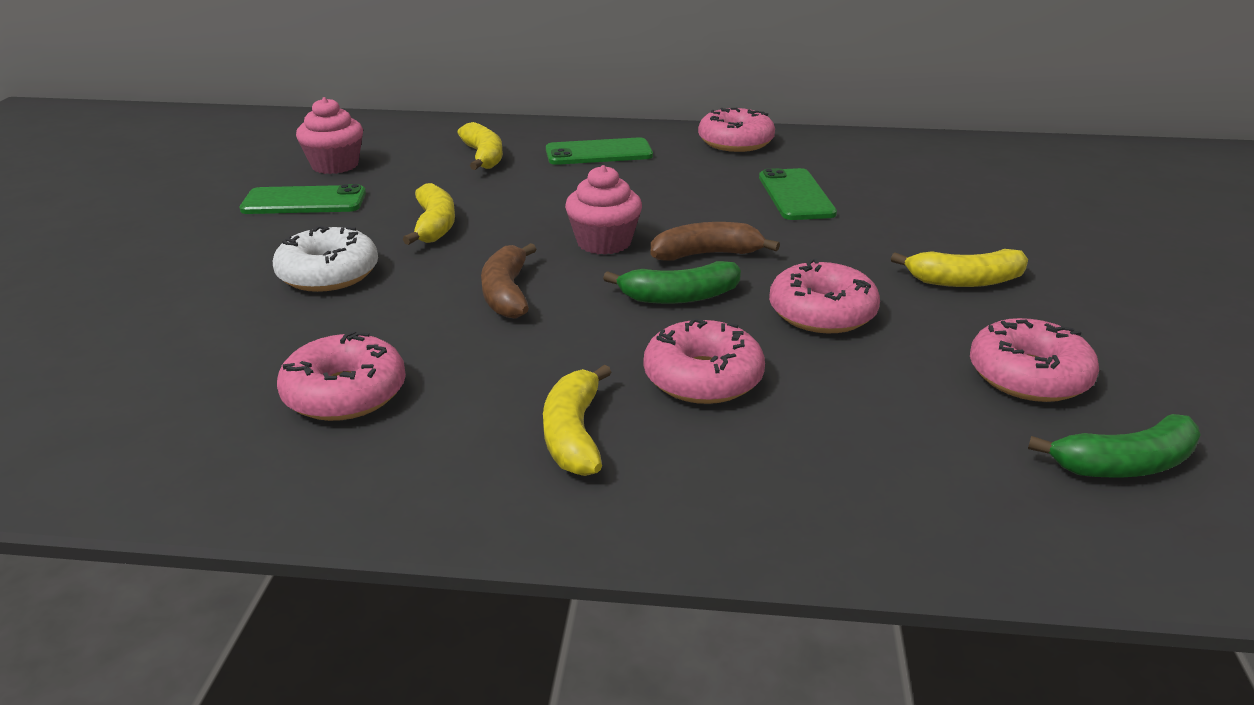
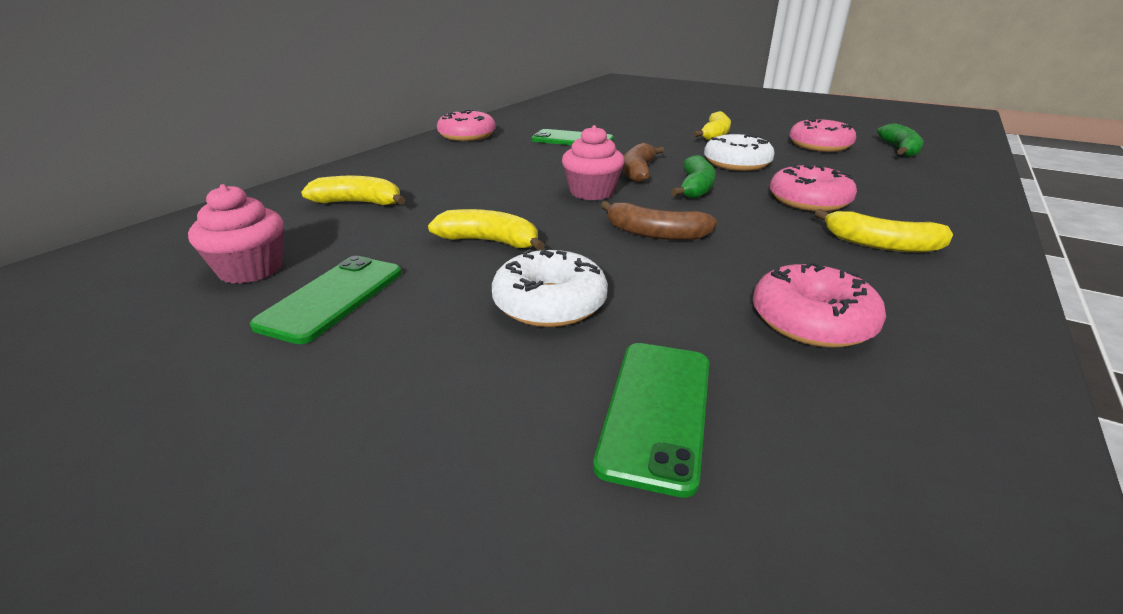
camera: 65 degrees left, 0 degrees up
(599, 153) = (422, 168): green phone -> green phone (657, 411)
(822, 313) = (736, 163): pink donut -> white donut

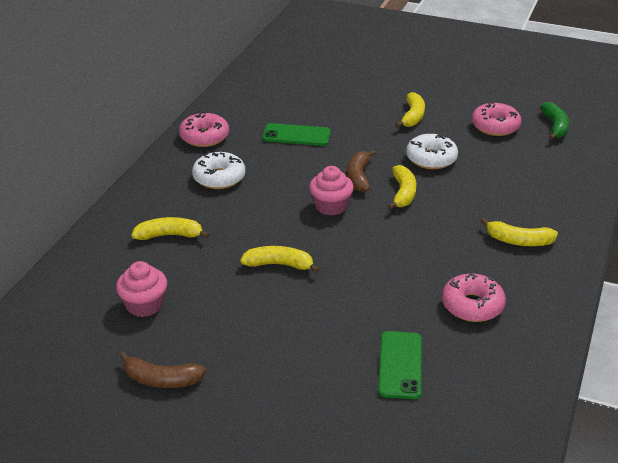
camera: 10 degrees left, 5 degrees up
(332, 298) = (210, 320): green phone -> none
(550, 303) = (333, 310): white donut -> white donut (219, 178)
(655, 234) = (382, 246): brown banana -> brown banana (161, 380)
(695, 188) = (403, 193): green banana -> yellow banana
(808, 201) = (480, 201): pink donut -> none

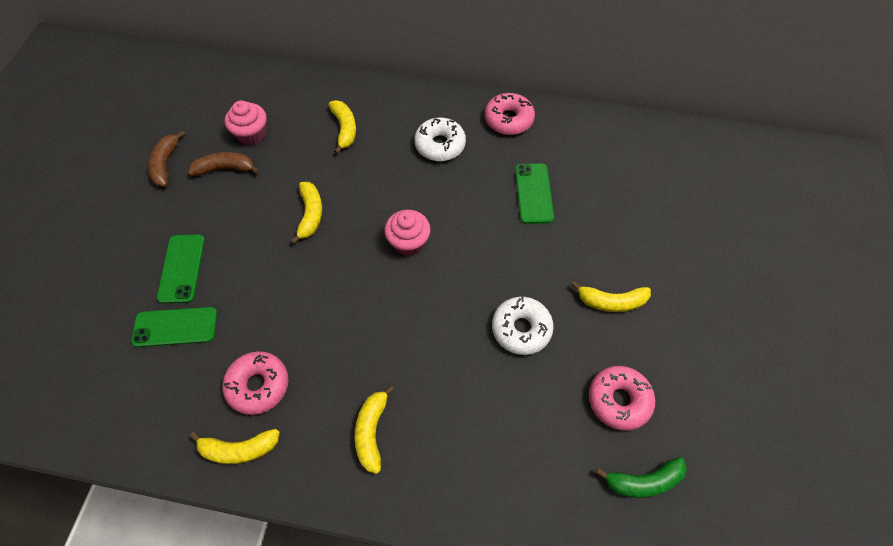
camera: 80 degrees right, 25 degrees up
(325, 361) = (182, 268): none -> green phone
(359, 177) = (467, 260): brown banana -> brown banana (225, 168)
(403, 193) = (444, 306): yellow banana -> yellow banana (239, 449)

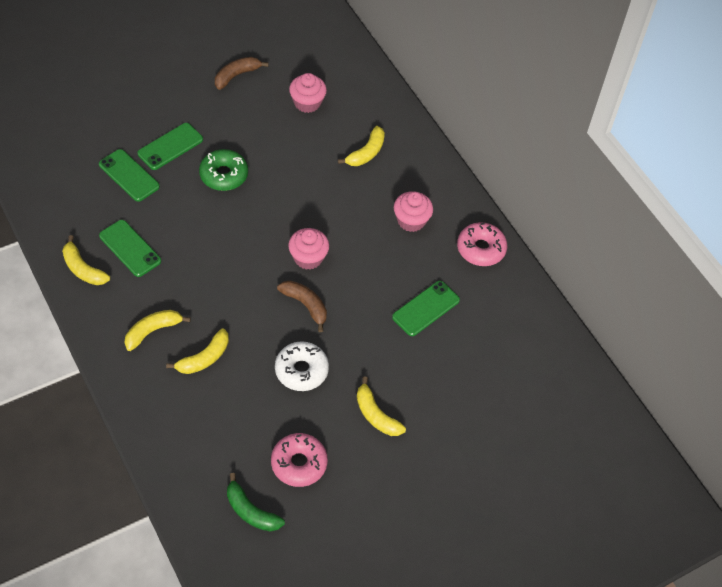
camera: 45 degrees right, 5 degrees down
(225, 168) = (265, 110): brown banana -> brown banana (305, 305)
(258, 247) = (224, 175): none -> green donut
(258, 385) = (130, 248): pink donut -> green phone
(310, 214) = (275, 185): yellow banana -> yellow banana (204, 358)
(440, 145) = (411, 220): white donut -> pink cupcake

